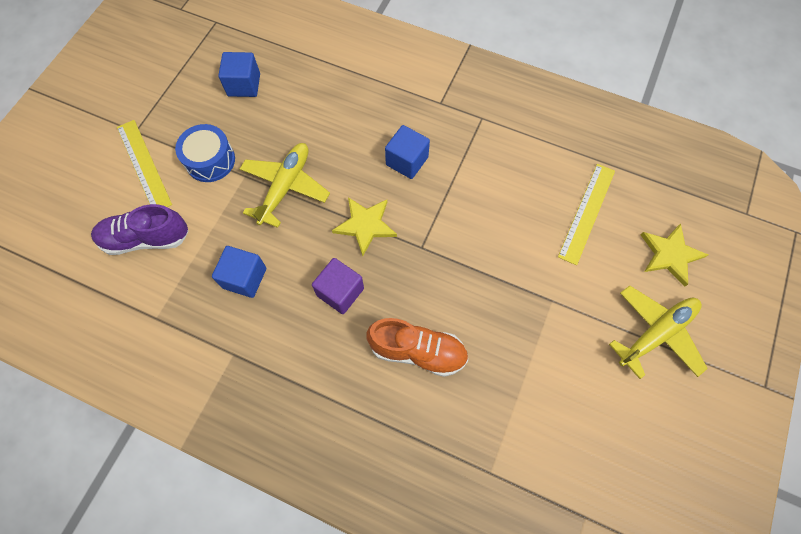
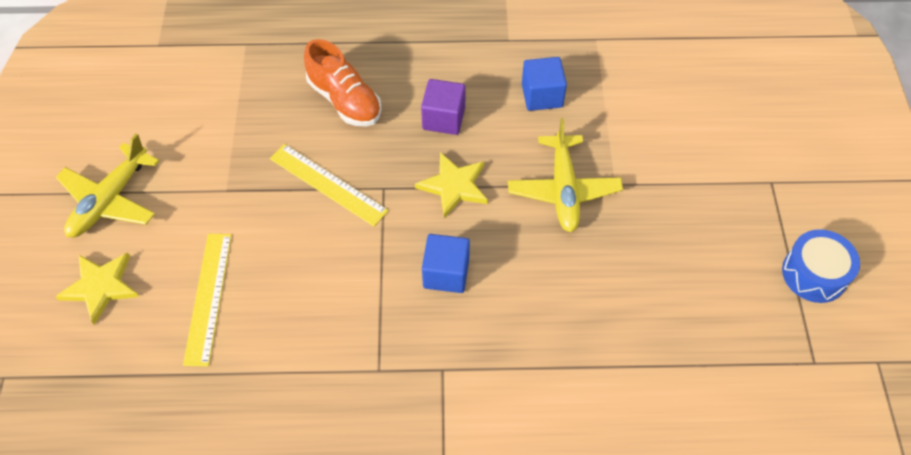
camera: 155 degrees right, 10 degrees down
(144, 165) = (728, 152): yellow ruler -> yellow ruler (328, 184)
(146, 238) = (661, 91): purple shoe -> none
(210, 160) = (664, 184): blue drum -> blue drum (814, 274)
(244, 85) = (701, 287): blue cube -> none
(418, 351) = (344, 100): orange shoe -> orange shoe turned 120 degrees counterclockwise

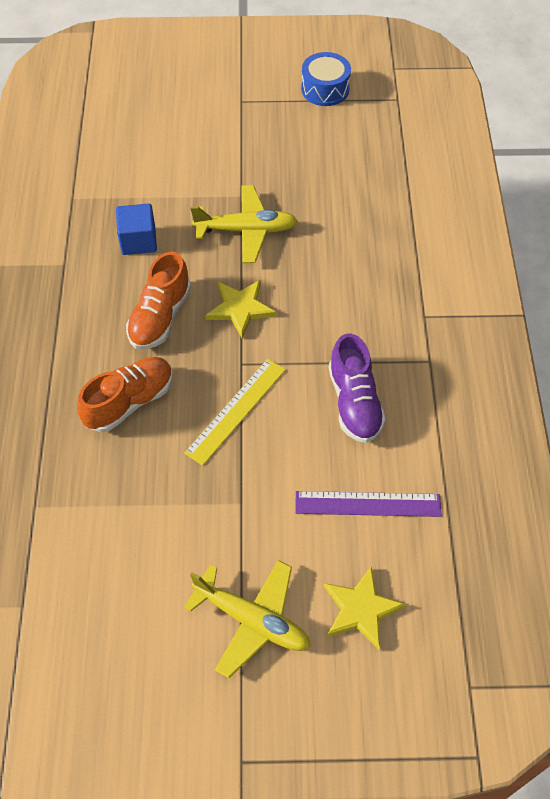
camera: 90 degrees left, 0 degrees up
(208, 297) = (367, 504): yellow ruler -> purple ruler
(329, 290) = (354, 402): none -> purple shoe
(443, 118) = (160, 317): purple cube -> orange shoe
(446, 273) = (333, 314): blue cube -> none

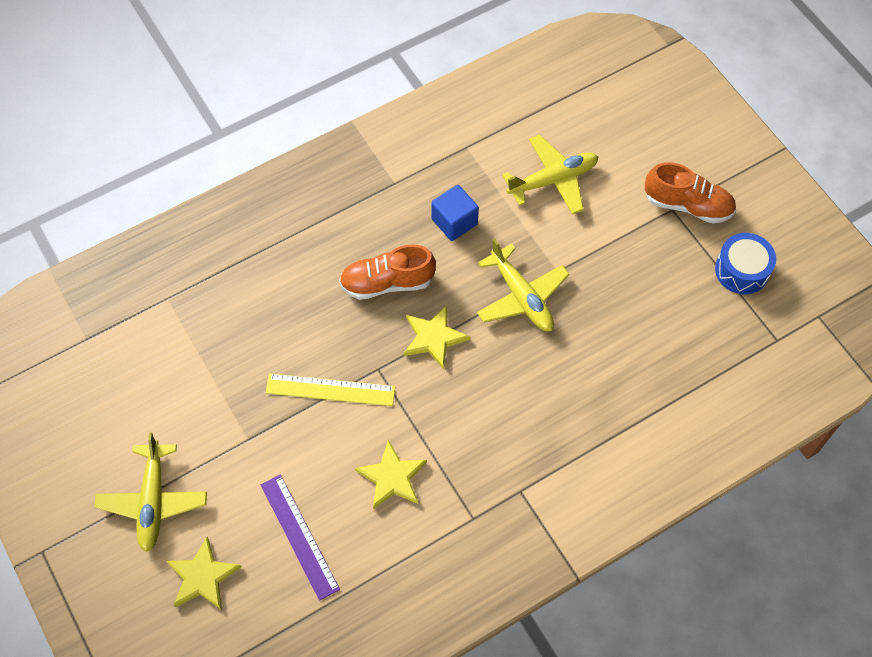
camera: 60 degrees right, 5 degrees up
(129, 402) = (293, 308): orange shoe -> orange shoe (687, 205)
(154, 158) = (553, 180): none -> yellow plane
(354, 402) = (392, 477): purple shoe -> yellow star

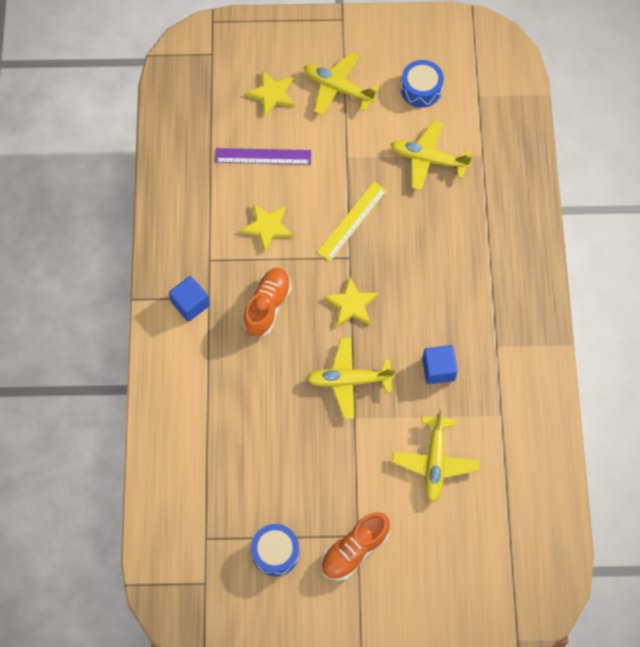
camera: 120 degrees right, 5 degrees up
(108, 405) = (421, 89): none -> blue drum
(203, 351) = (428, 159): none -> yellow plane
(387, 282) = (413, 297): orange shoe -> orange shoe (267, 306)
(541, 506) = (190, 304): none -> blue cube

